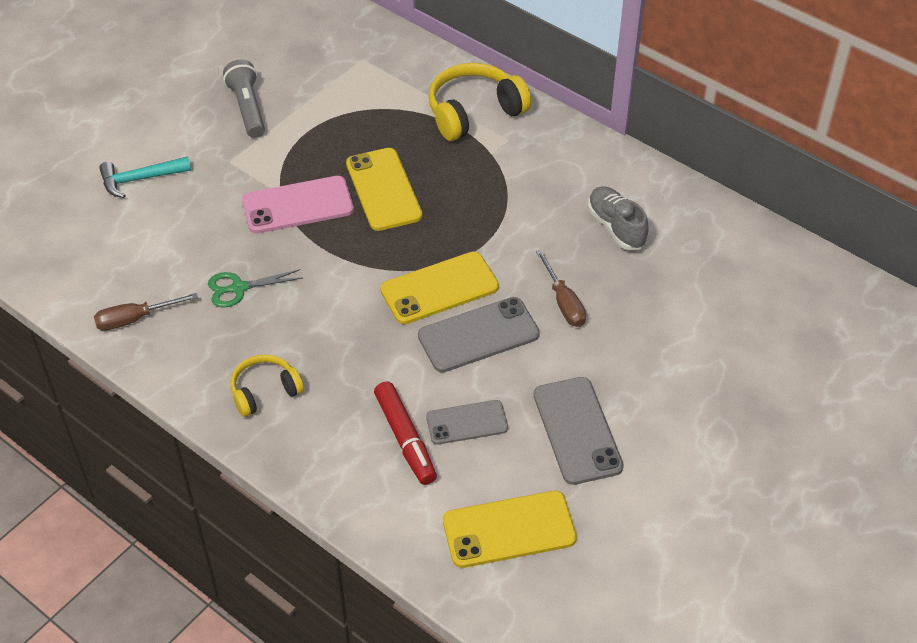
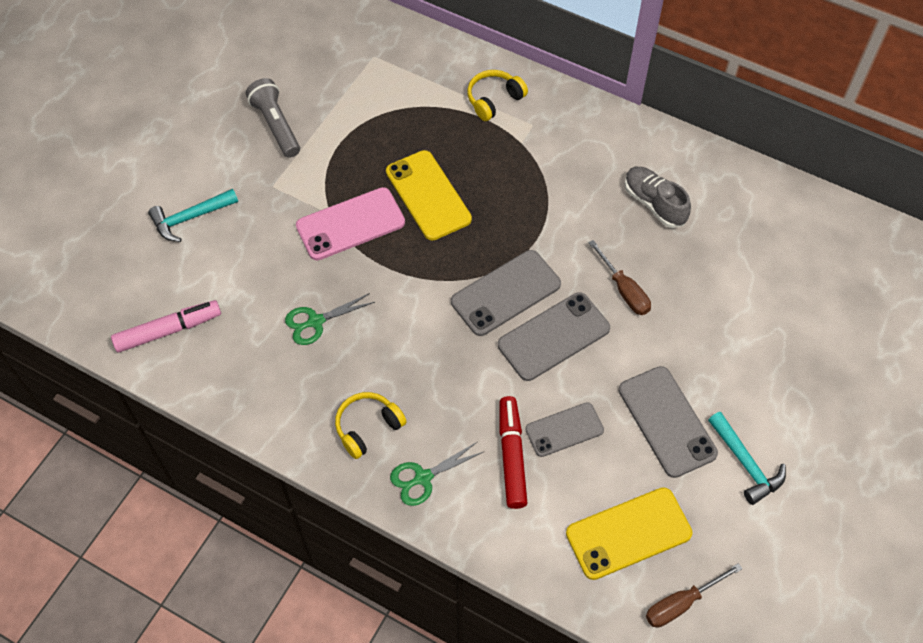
camera: 10 degrees left, 10 degrees up
(90, 276) = (168, 330): none -> pink marker
(135, 319) = (224, 370): brown screwdriver -> brown screwdriver (681, 603)
(308, 445) = (423, 478): none -> green scissors
(405, 439) = (511, 456): red marker -> red marker turned 150 degrees counterclockwise
(439, 288) = (506, 293): yellow phone -> grey phone
(474, 112) = (494, 100): yellow headphones -> yellow headphones, size x0.61
(651, 482) = (745, 463): none -> turquoise hammer

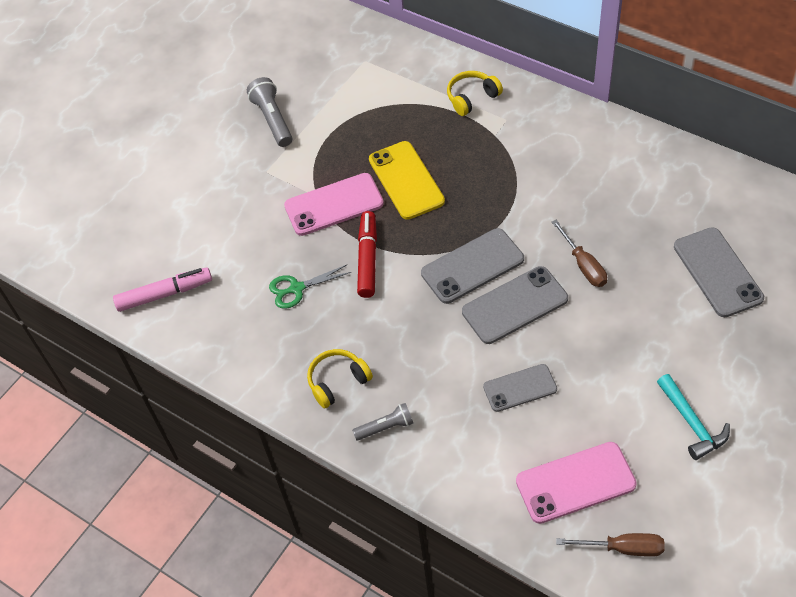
camera: 10 degrees right, 5 degrees down
(190, 218) = (191, 198): turquoise hammer -> none
(423, 478) = (385, 427): green scissors -> grey flashlight
(511, 456) = (469, 410): red marker -> red marker (367, 259)
(628, 533) = (575, 483): yellow phone -> pink phone
(654, 203) = (616, 189): grey shoe -> none
(667, 421) = (617, 383): grey phone -> grey phone (717, 272)
(681, 603) = (622, 548): brown screwdriver -> brown screwdriver turned 150 degrees counterclockwise

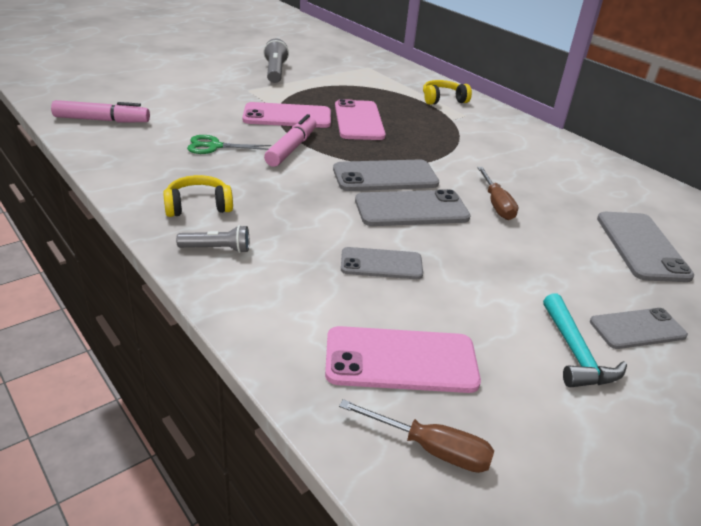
camera: 10 degrees right, 20 degrees down
(367, 259) = (291, 148): red marker -> pink marker
(406, 180) = (358, 121): yellow phone -> pink phone
(730, 378) = (637, 329): none -> grey phone

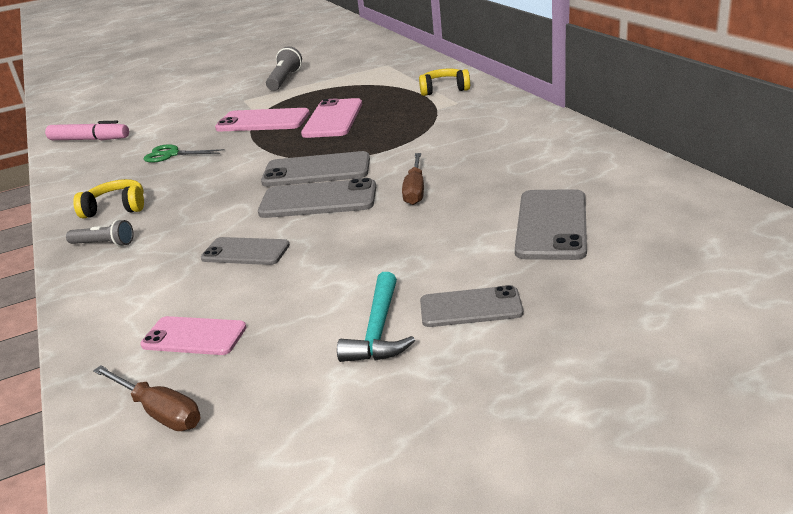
camera: 20 degrees right, 5 degrees down
(291, 148) = (243, 150): pink marker -> none
(401, 360) = (194, 336): pink phone -> pink phone, size x0.65

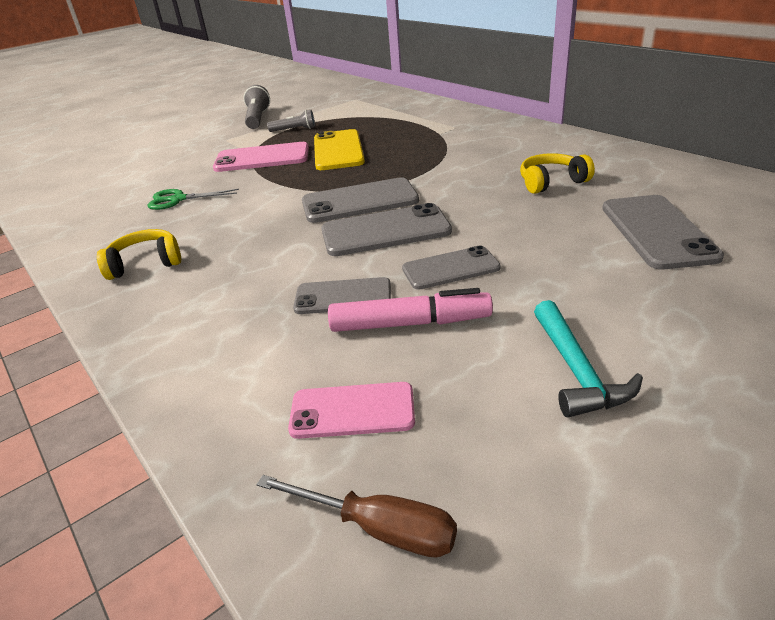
camera: 15 degrees left, 5 degrees up
(89, 139) = (66, 192): pink marker -> pink marker (410, 323)
(104, 244) = (155, 307): grey flashlight -> grey flashlight (294, 130)
(333, 119) = (338, 150): pink phone -> yellow phone
(415, 190) = (484, 211): brown screwdriver -> none
(444, 89) = (431, 116): yellow headphones -> yellow headphones (551, 182)
(470, 307) = (656, 329): grey phone -> grey phone (450, 268)

